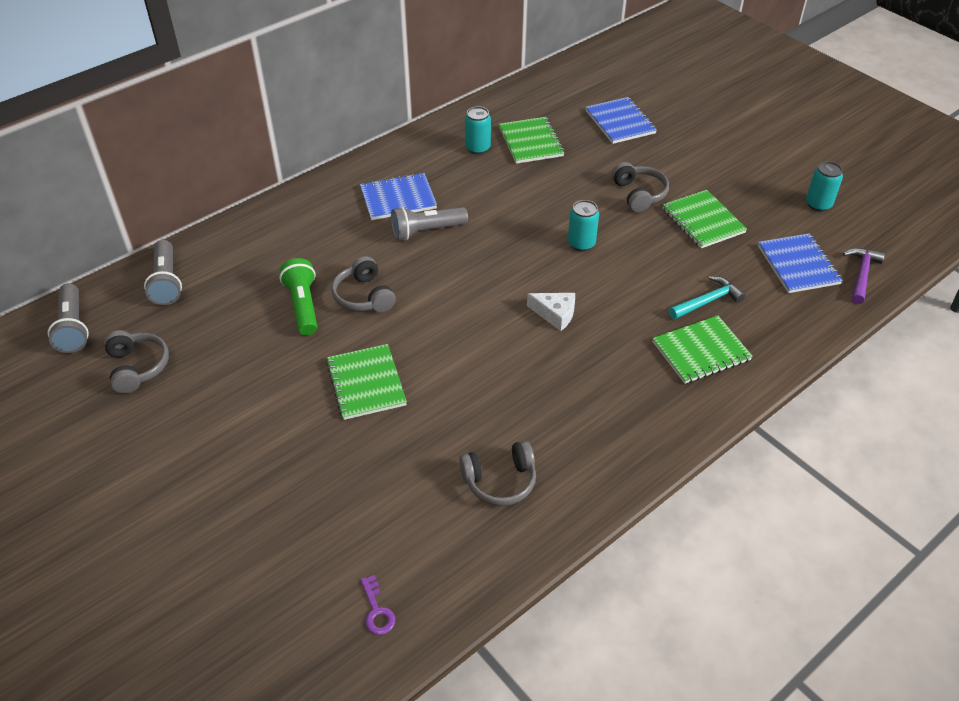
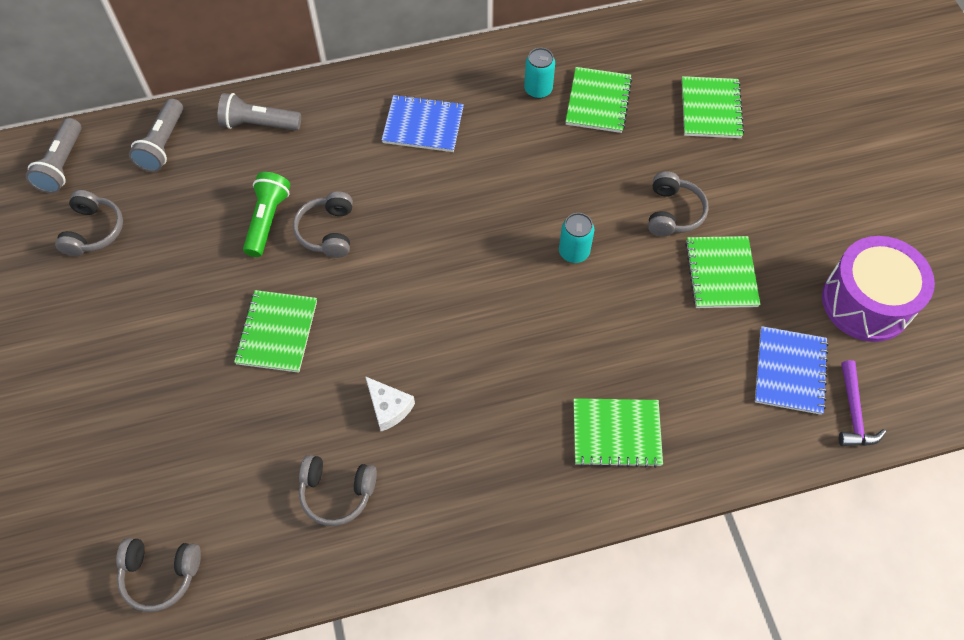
camera: 25 degrees right, 15 degrees up
(377, 610) = (160, 574): purple key -> grey headphones
(426, 231) = (428, 176): grey flashlight -> grey flashlight (259, 124)
(555, 314) = (497, 328): white cheese -> white cheese (388, 407)
(620, 122) = (711, 109): blue notebook -> green notebook
(707, 301) = (661, 376): turquoise hammer -> none
(818, 204) = (866, 302): turquoise can -> purple drum
(861, 275) = (853, 412): purple hammer -> purple hammer turned 135 degrees clockwise

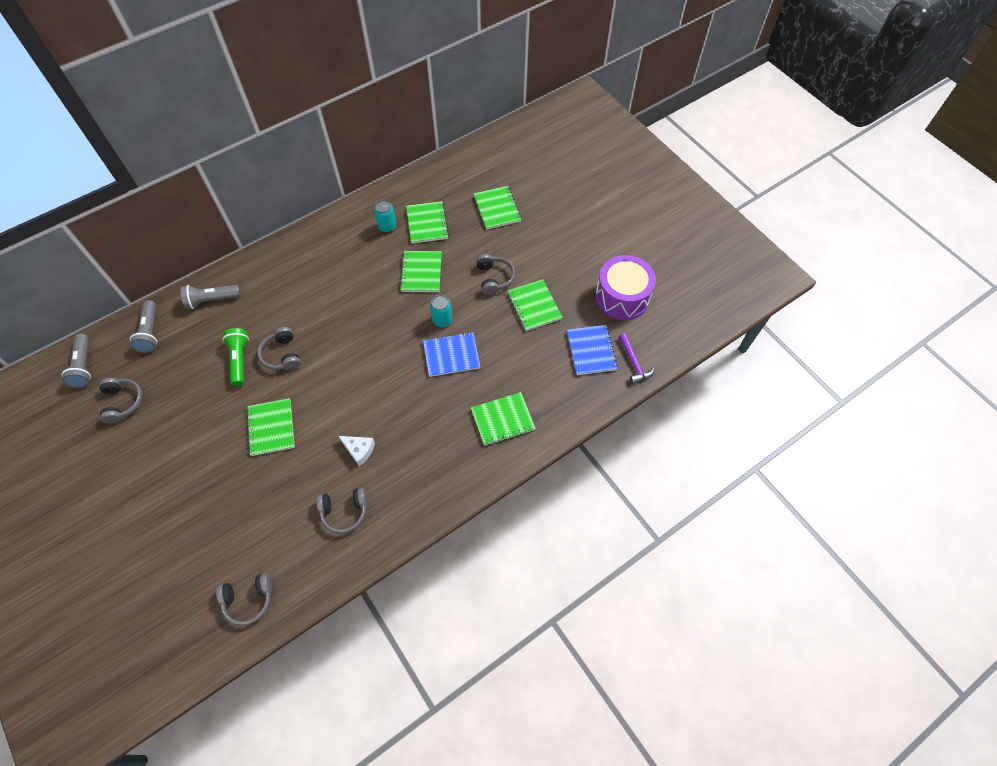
camera: 20 degrees left, 0 degrees up
(423, 125) = (321, 270): blue notebook -> blue notebook (451, 355)
(566, 172) = (421, 272): none -> green notebook

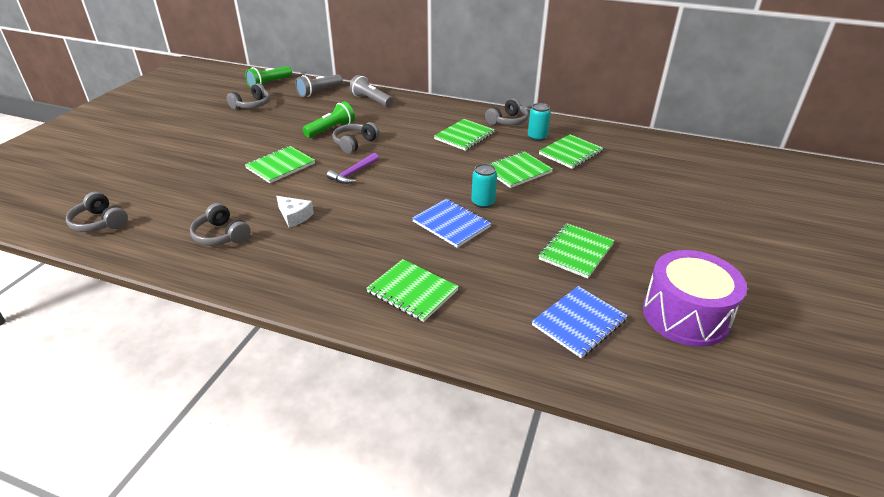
camera: 55 degrees right, 25 degrees down
(84, 366) = (269, 83): grey flashlight -> green flashlight
(359, 450) = (294, 216): white cheese -> white cheese turned 45 degrees counterclockwise
(494, 278) = (570, 212): grey headphones -> grey headphones (507, 121)
(497, 209) = (647, 181): green notebook -> green notebook (464, 136)
(634, 363) = (612, 372): purple hammer -> purple hammer (353, 173)

